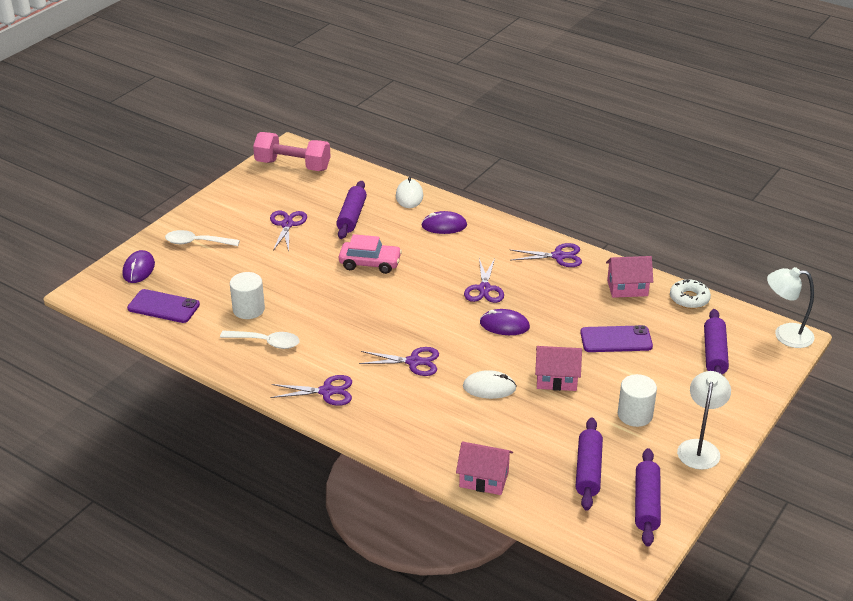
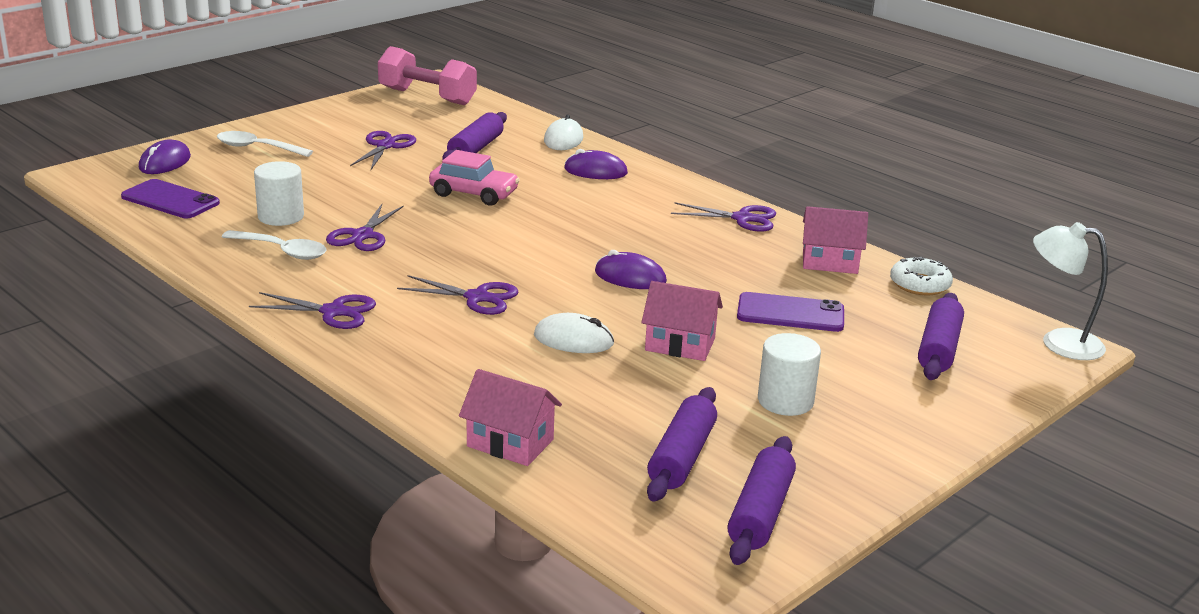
camera: 10 degrees right, 10 degrees down
(484, 289) = (620, 237): purple scissors -> purple scissors (362, 235)
(699, 448) = (876, 455): white lamp -> none

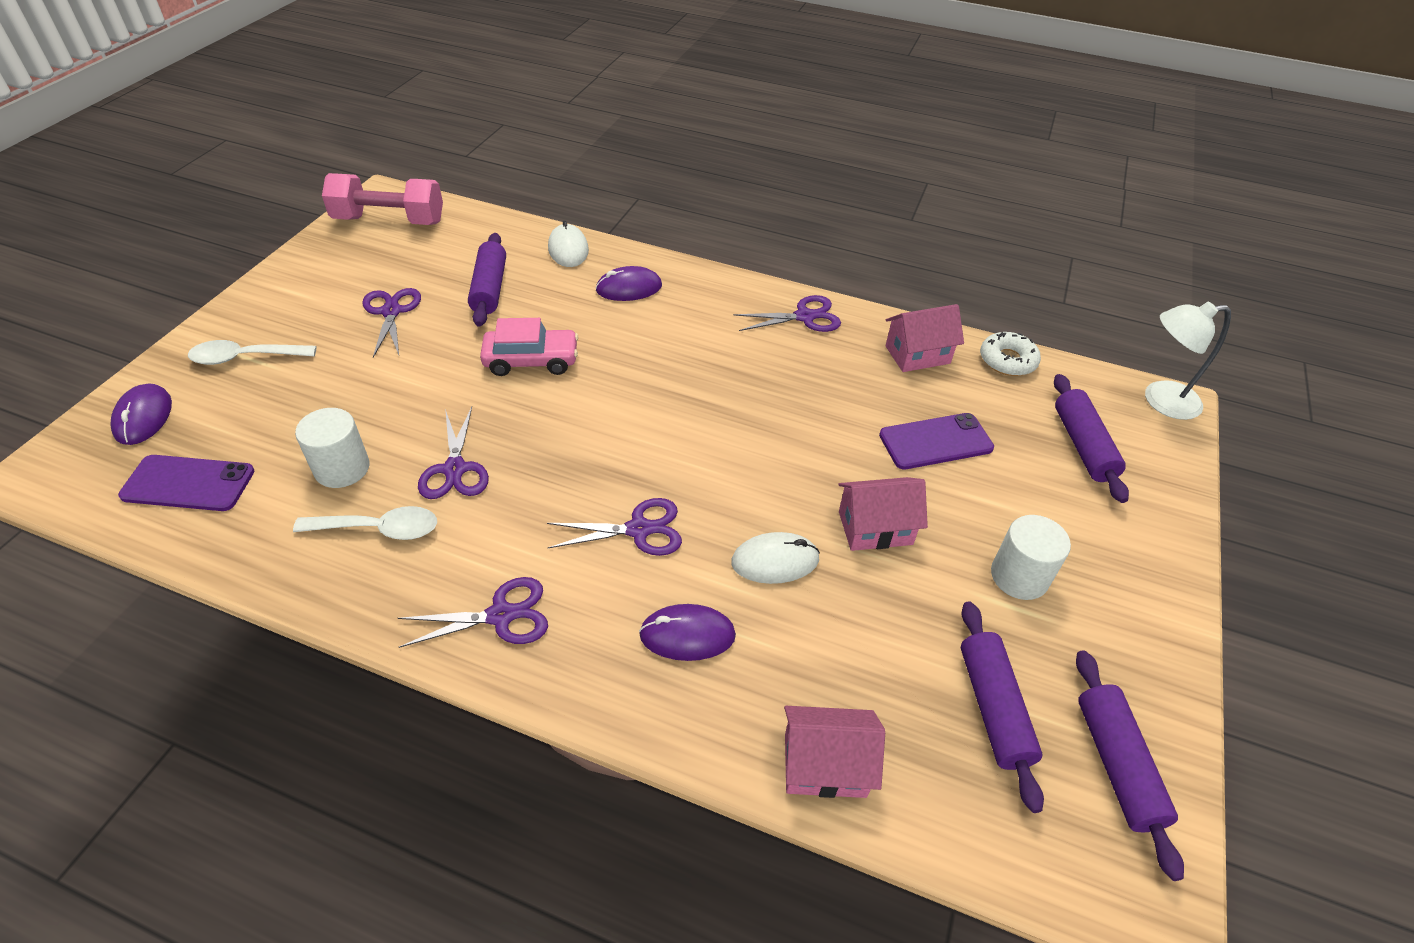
camera: 25 degrees left, 20 degrees up
(630, 277) = (763, 440): purple mouse -> purple mouse (687, 635)

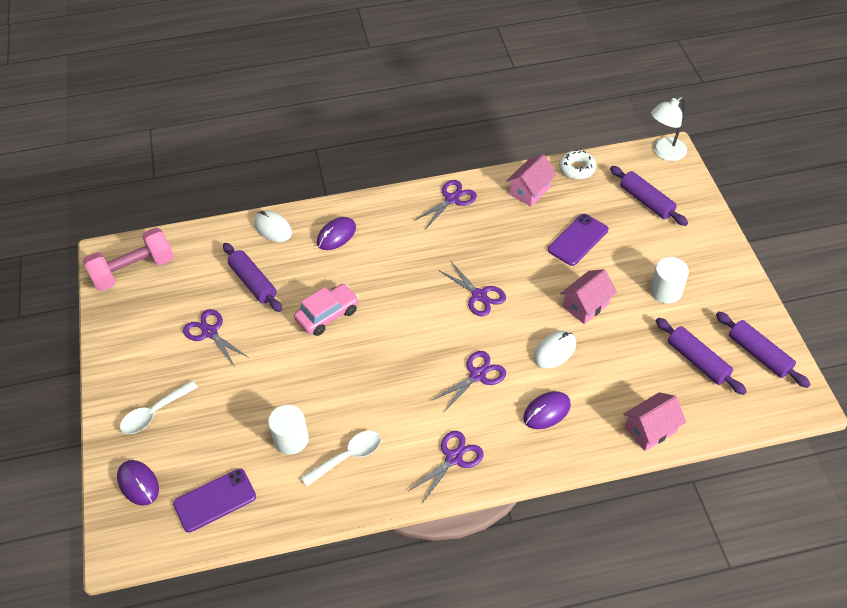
camera: 30 degrees left, 5 degrees up
(455, 469) = (353, 402): purple scissors -> purple scissors (479, 295)

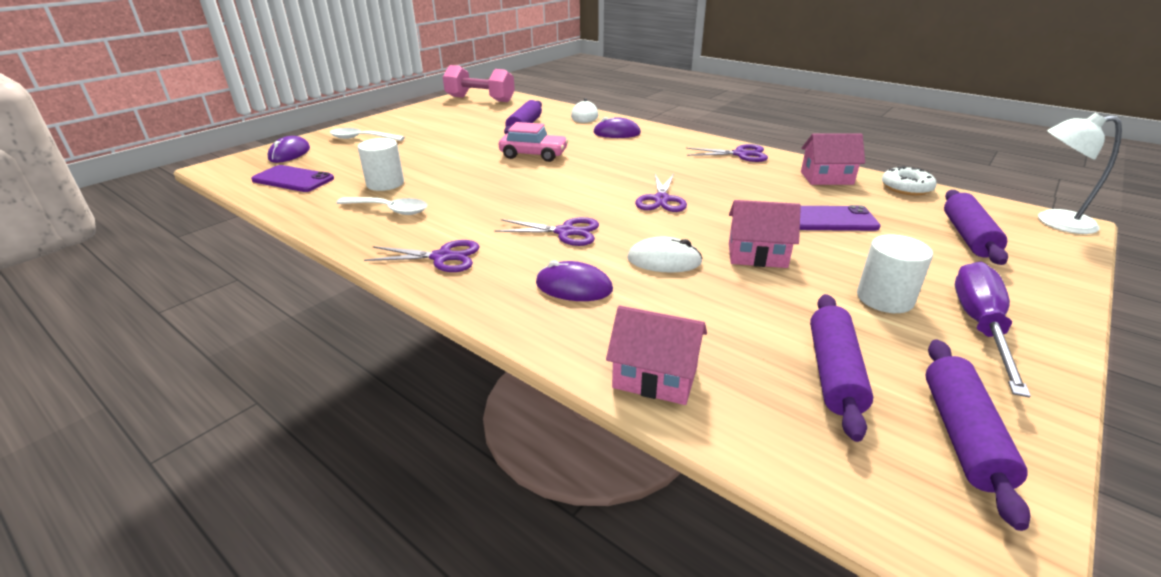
camera: 50 degrees right, 20 degrees down
(210, 332) = (458, 130): purple scissors -> none
(711, 279) = (980, 326): none -> purple screwdriver

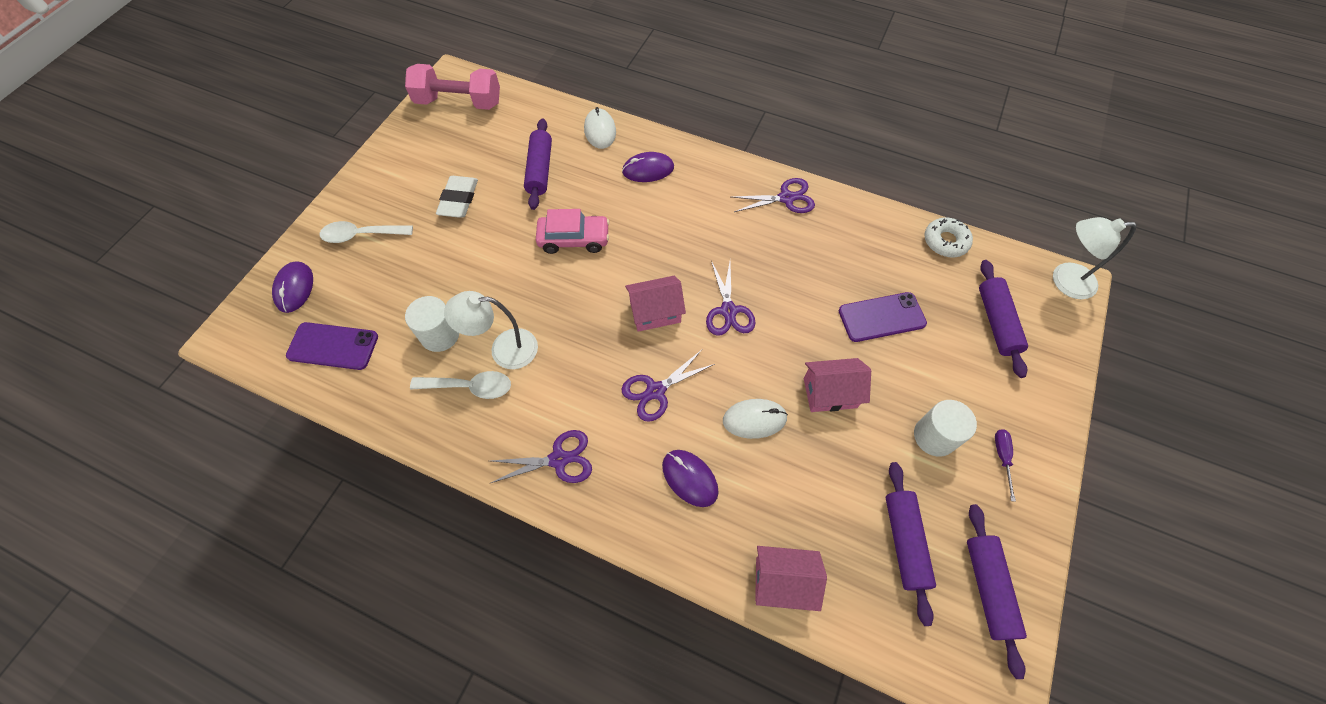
camera: 15 degrees left, 30 degrees up
(435, 196) = (504, 349): none -> white lamp
(450, 132) = (459, 200): none -> white eraser
(565, 232) = (655, 391): purple scissors -> purple scissors turned 150 degrees clockwise
(574, 287) = (690, 478): purple mouse -> purple mouse turned 45 degrees clockwise
(826, 178) = (874, 235): pink house -> pink house (655, 312)
(980, 326) = (1002, 458): purple screwdriver -> purple screwdriver, size x0.47

